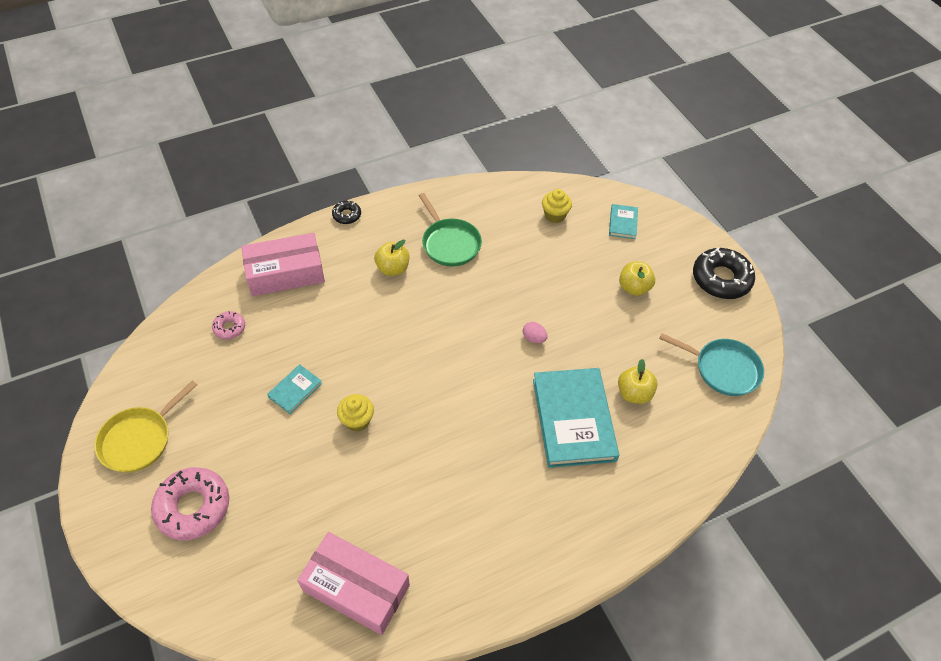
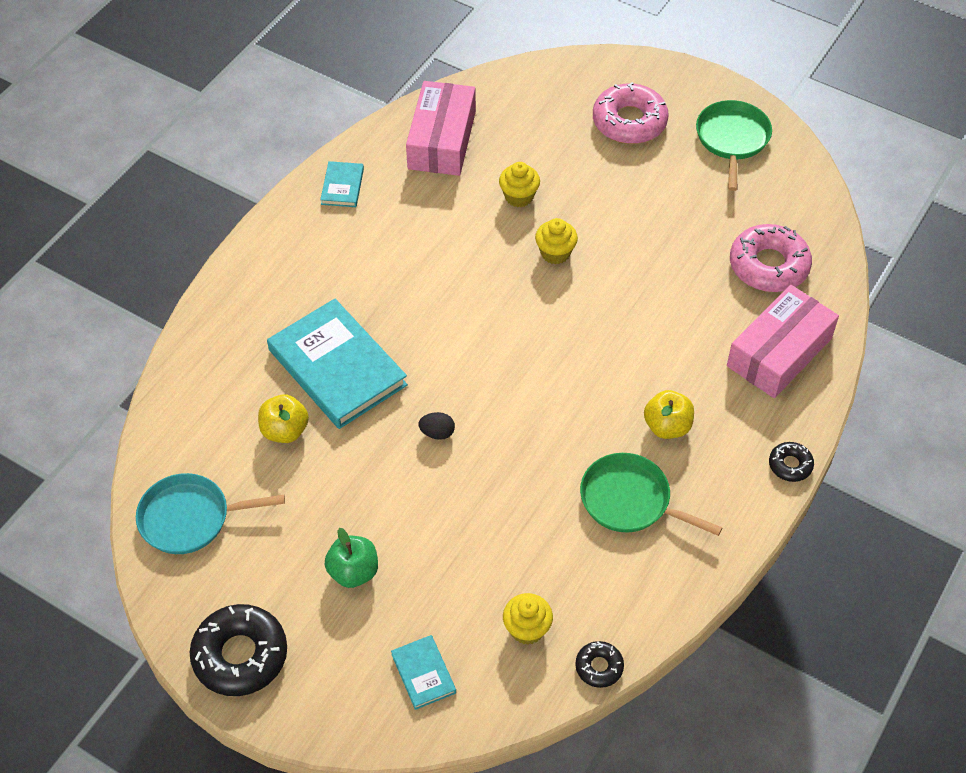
camera: 150 degrees right, 0 degrees up
(139, 440) = (732, 139): yellow pan -> green pan
(229, 328) = (768, 266): pink donut -> pink donut, size x2.00
(295, 390) = (640, 246): turquoise book -> turquoise book (342, 186)
(341, 486) = (519, 197): none -> yellow cupcake
(356, 588) = (442, 140): pink box -> pink box turned 75 degrees counterclockwise
(530, 183) = (599, 667): none -> black donut
(534, 338) = (437, 433): pink egg -> black egg
(634, 287) = (353, 572): yellow apple -> green apple

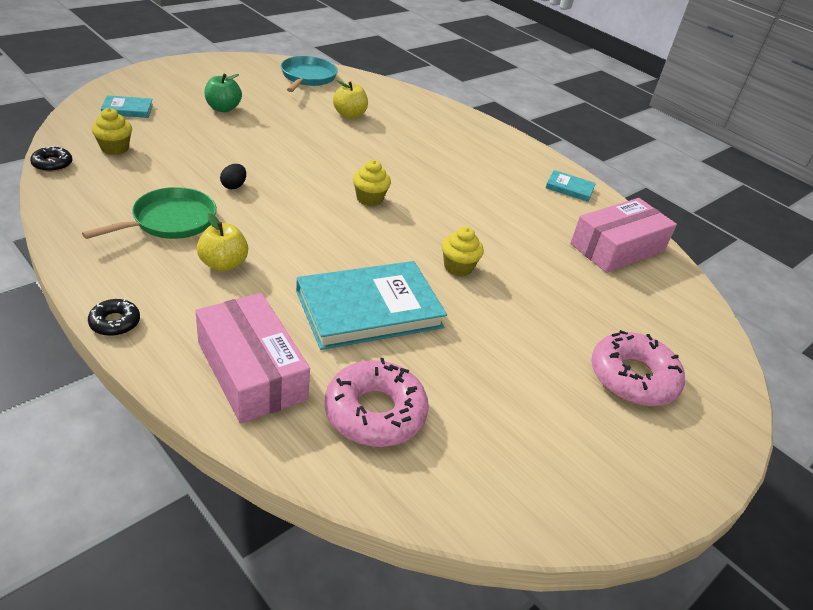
camera: 100 degrees right, 15 degrees down
(240, 655) = (203, 69): black donut -> none
(337, 367) = (390, 143): turquoise book -> turquoise book (369, 309)
(437, 433) = (305, 162): black egg -> black egg (234, 186)
(442, 140) = (617, 247): pink box -> pink box turned 60 degrees counterclockwise
(519, 197) = (536, 268): yellow cupcake -> yellow cupcake (369, 199)
(732, 139) = (593, 462): green pan -> none

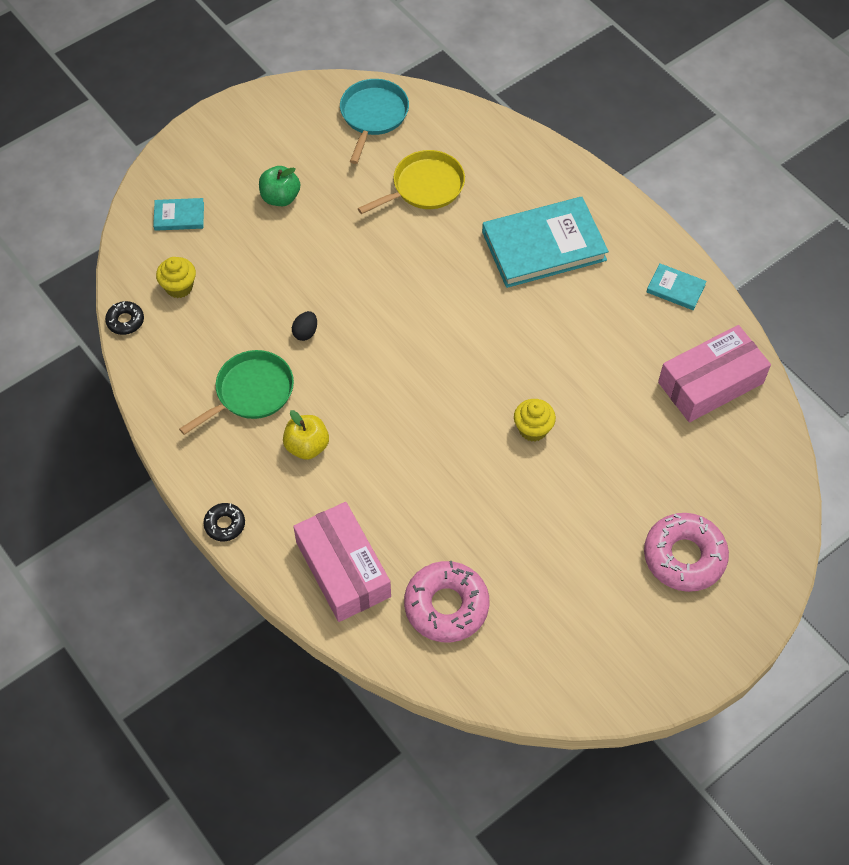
camera: 10 degrees right, 20 degrees up
(349, 115) = (425, 186): yellow apple -> yellow pan
(369, 199) = (446, 335): yellow cupcake -> none
(369, 309) = (443, 492): turquoise book -> turquoise book (543, 246)

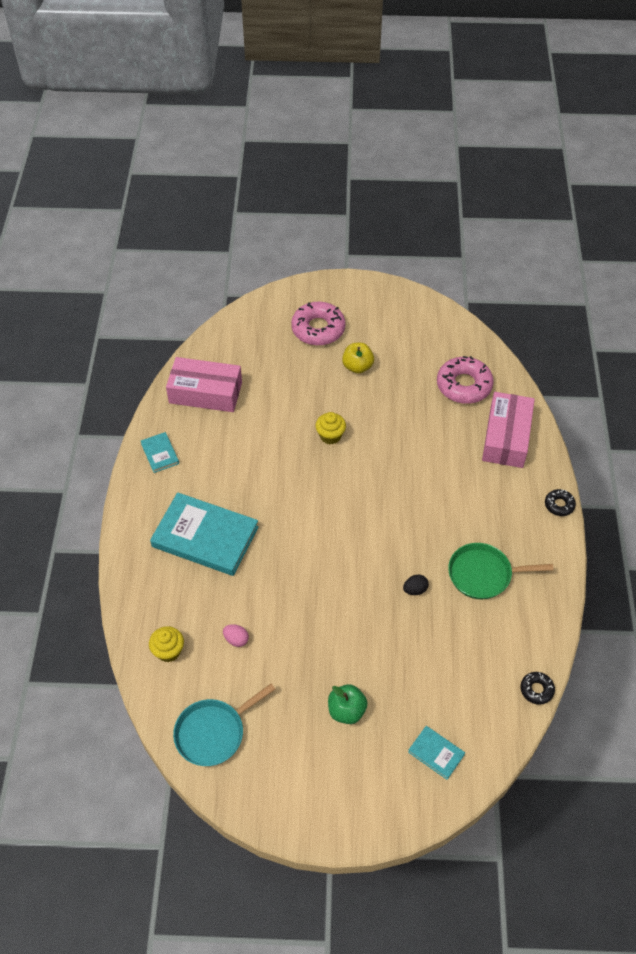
camera: 140 degrees left, 5 degrees down
(179, 287) = (478, 689): yellow cupcake -> yellow cupcake (168, 651)
(307, 446) = (473, 516): yellow apple -> yellow apple (357, 367)
(425, 186) = (236, 639): yellow pan -> pink egg

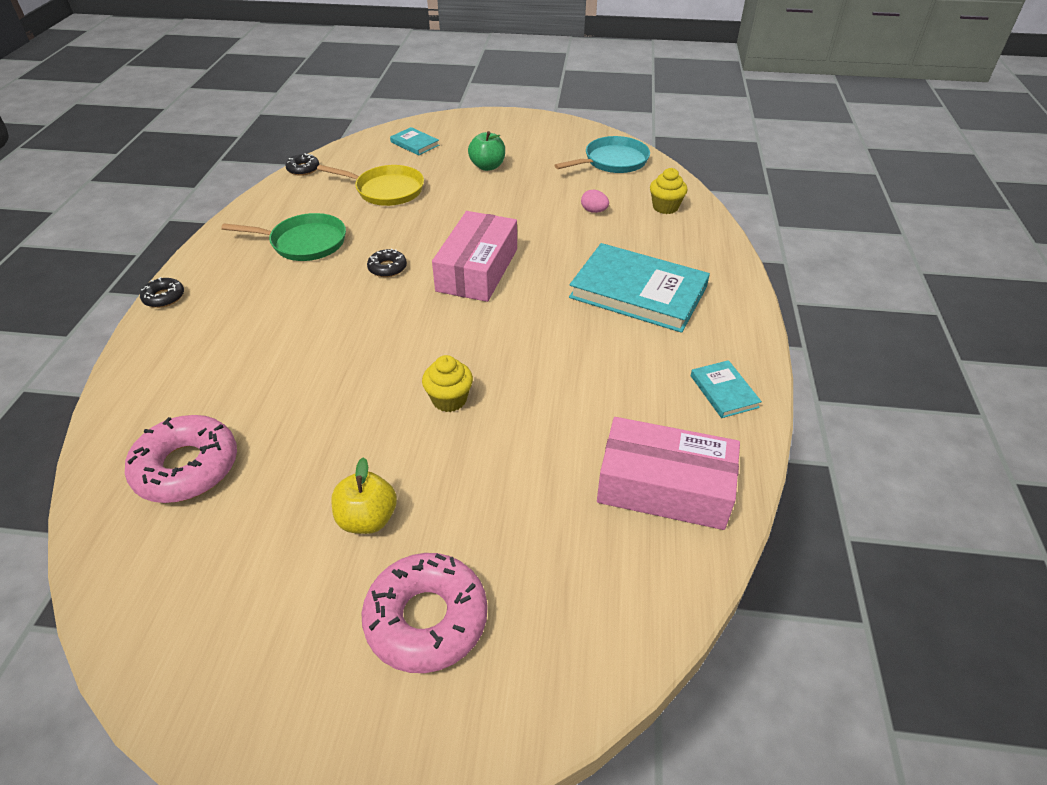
camera: 175 degrees left, 10 degrees down
(404, 549) = (387, 268): none -> black donut
(415, 590) = (389, 235): black egg -> none
(438, 658) = (386, 190): none -> yellow pan
(506, 437) = (173, 380): pink box -> pink box (477, 270)

